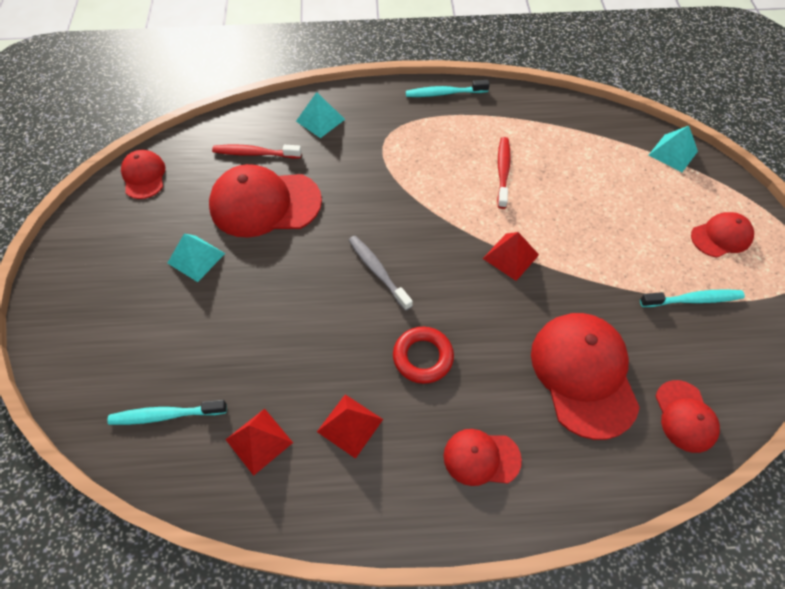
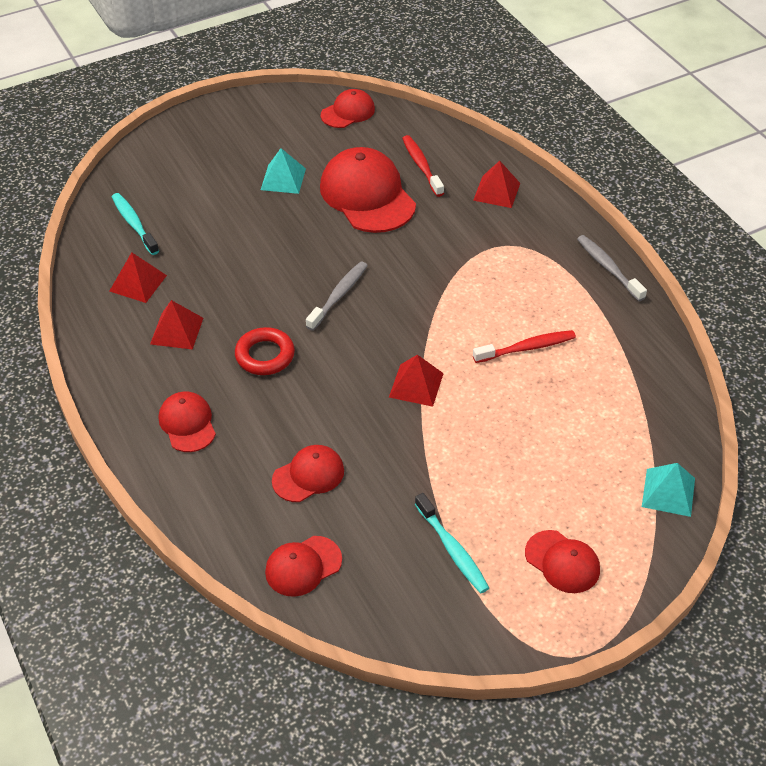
camera: 65 degrees right, 10 degrees down
(320, 120) = (496, 191): turquoise pyramid -> red pyramid
(444, 93) = (608, 268): turquoise toothbrush -> grey toothbrush
(583, 374) = (308, 475): red cap -> red cap, size x0.54

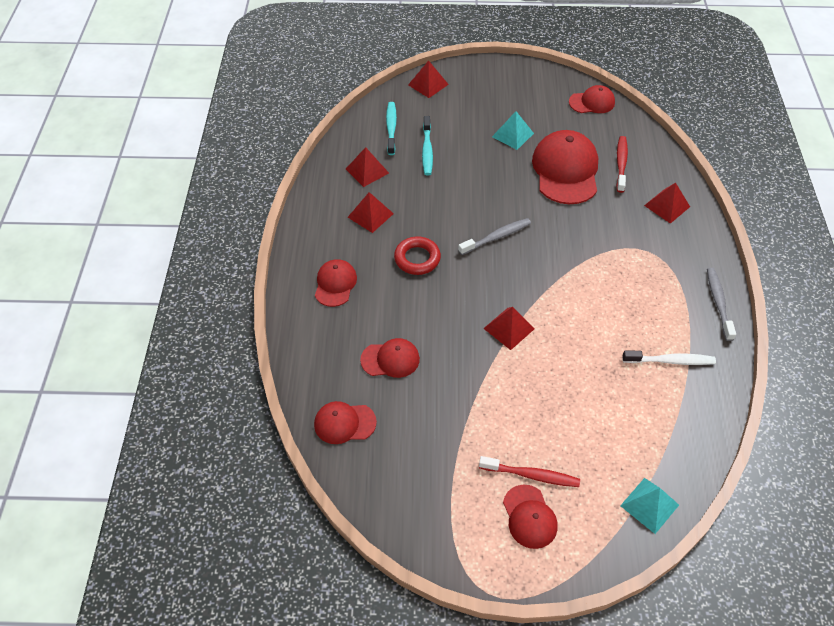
camera: 30 degrees right, 5 degrees up
(145, 158) = (428, 84): none -> red pyramid
(452, 549) = (454, 465): turquoise toothbrush -> turquoise toothbrush (427, 150)
(527, 348) = (611, 338): red toothbrush -> red toothbrush (531, 475)
(599, 345) = (670, 361): none -> white toothbrush

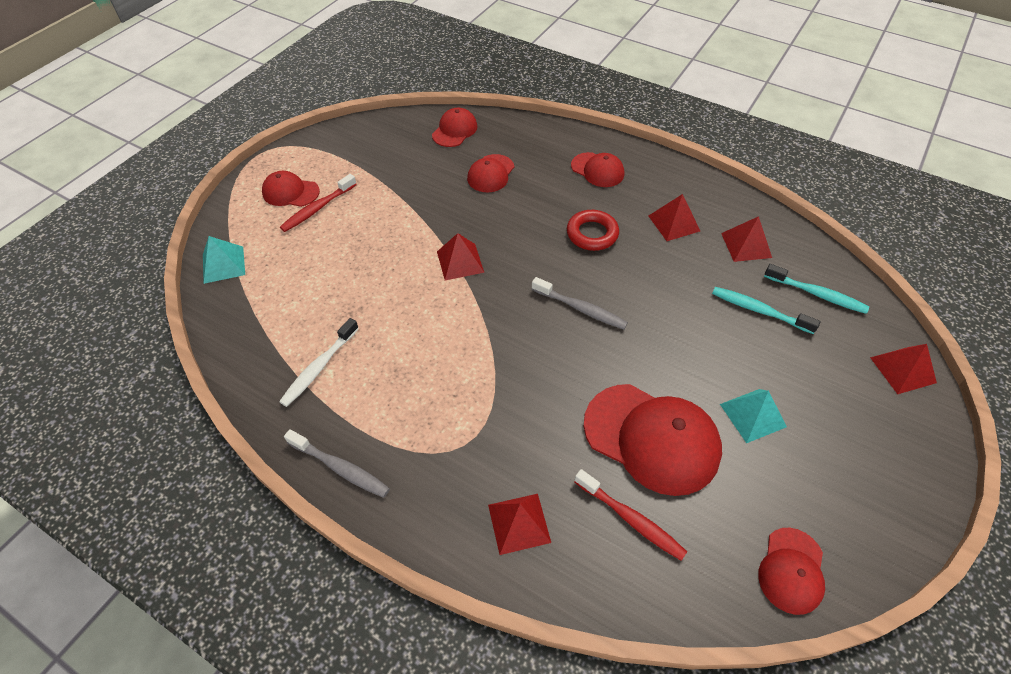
camera: 120 degrees right, 0 degrees up
(496, 237) = (581, 309): grey toothbrush -> grey toothbrush turned 60 degrees counterclockwise

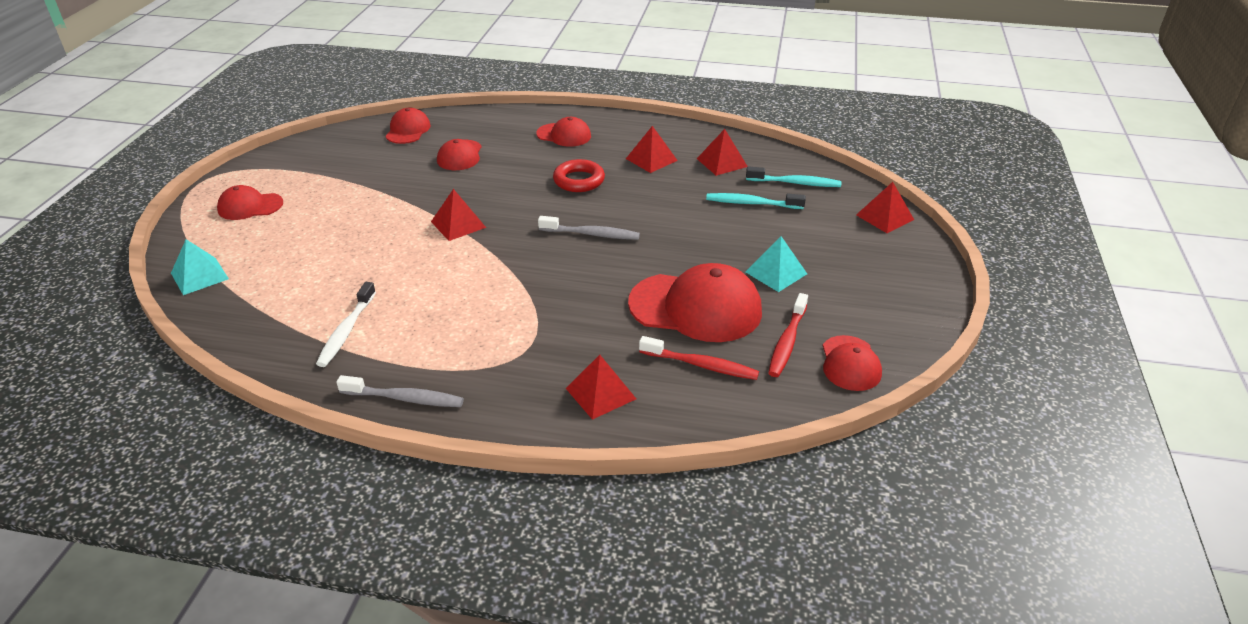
camera: 20 degrees left, 15 degrees down
(317, 208) = (287, 213): red toothbrush -> red toothbrush (787, 342)

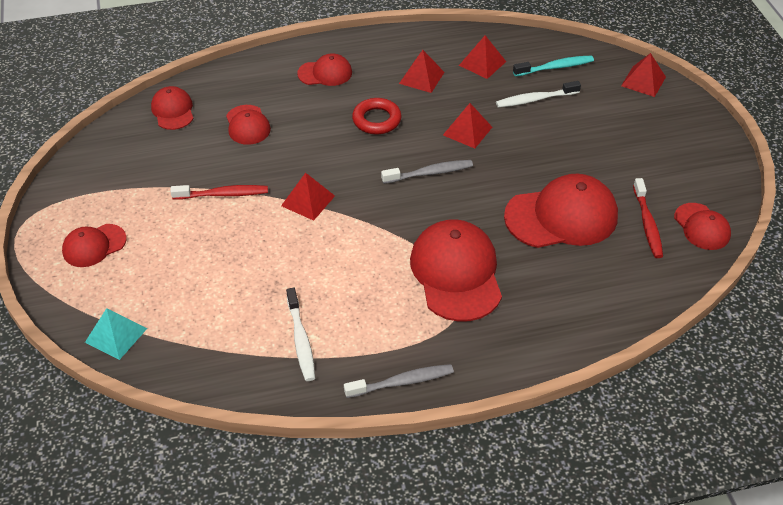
camera: 25 degrees left, 10 degrees up
(543, 323) = (456, 273): none -> red cap
(600, 393) = (546, 319): red pyramid -> red pyramid (467, 131)
(701, 365) = (601, 267): red toothbrush -> red toothbrush (223, 194)
(751, 203) = (535, 99): turquoise toothbrush -> white toothbrush
(776, 272) = (598, 162): turquoise pyramid -> none

